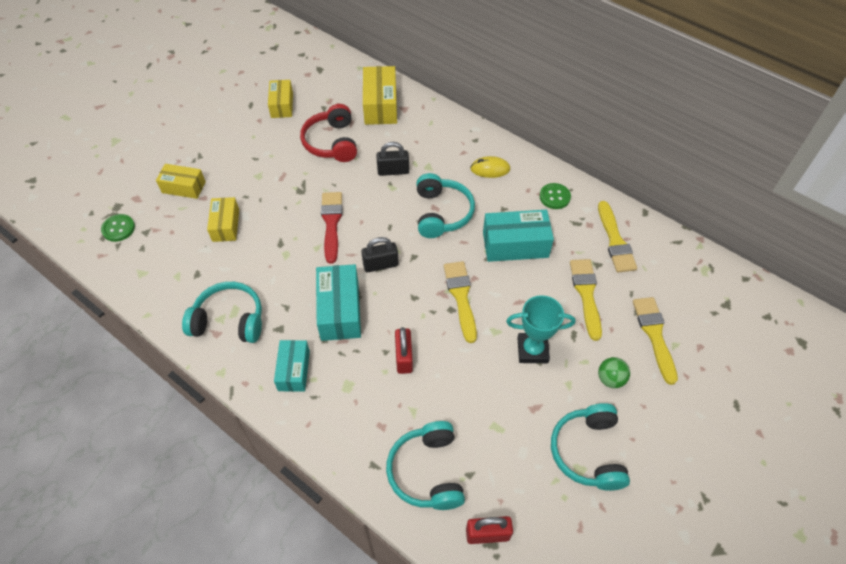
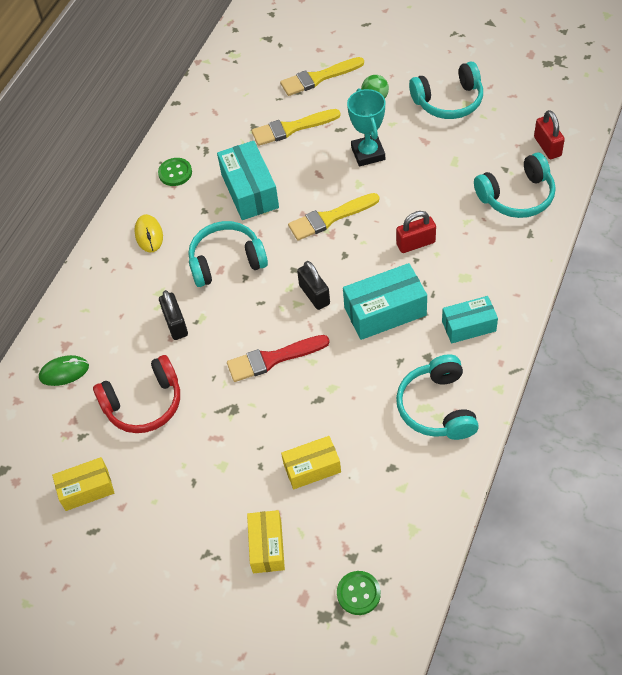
camera: 100 degrees left, 0 degrees up
(380, 105) = (64, 372): yellow box -> green mouse
(615, 241) = (220, 118): yellow brush -> none

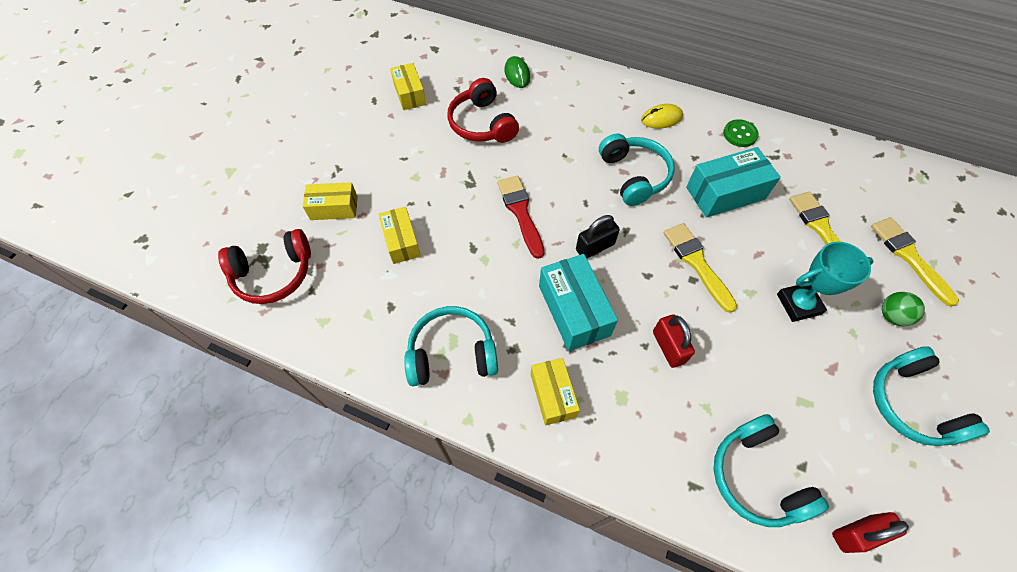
camera: 85 degrees right, 5 degrees up
(175, 324) = (562, 141): black padlock -> none
(358, 593) = (274, 274): green button -> red headphones
(468, 326) = (553, 395): turquoise box -> yellow box

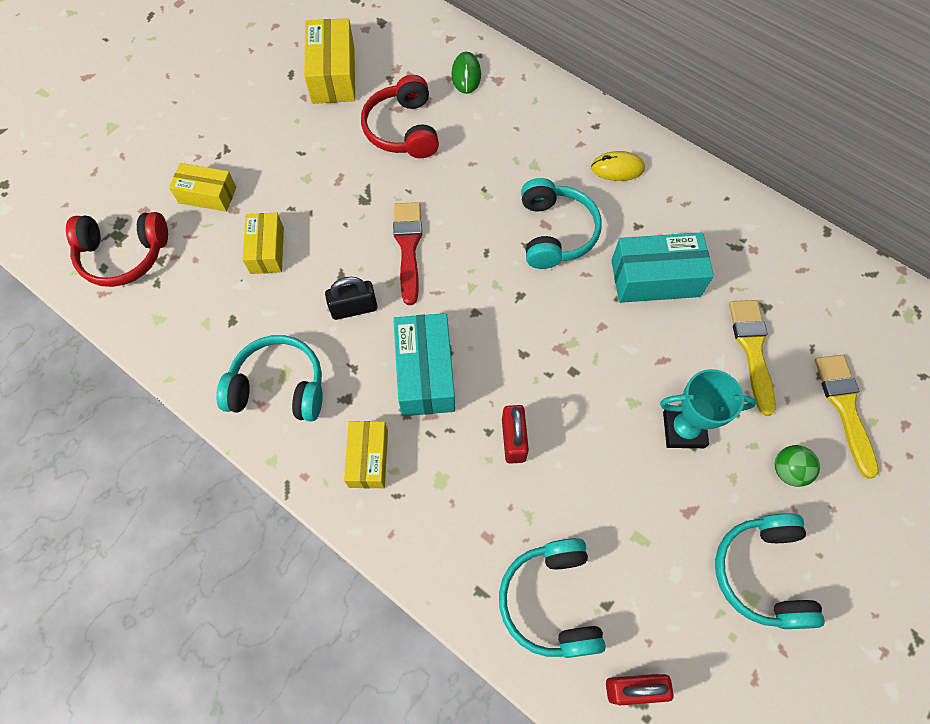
camera: 15 degrees right, 5 degrees up
(409, 94) = (333, 75): yellow box -> yellow box, size x1.53
(595, 247) = (476, 307): black padlock -> black padlock (354, 308)
(696, 263) = (585, 353): yellow brush -> none
(740, 134) = (705, 209): green button -> none

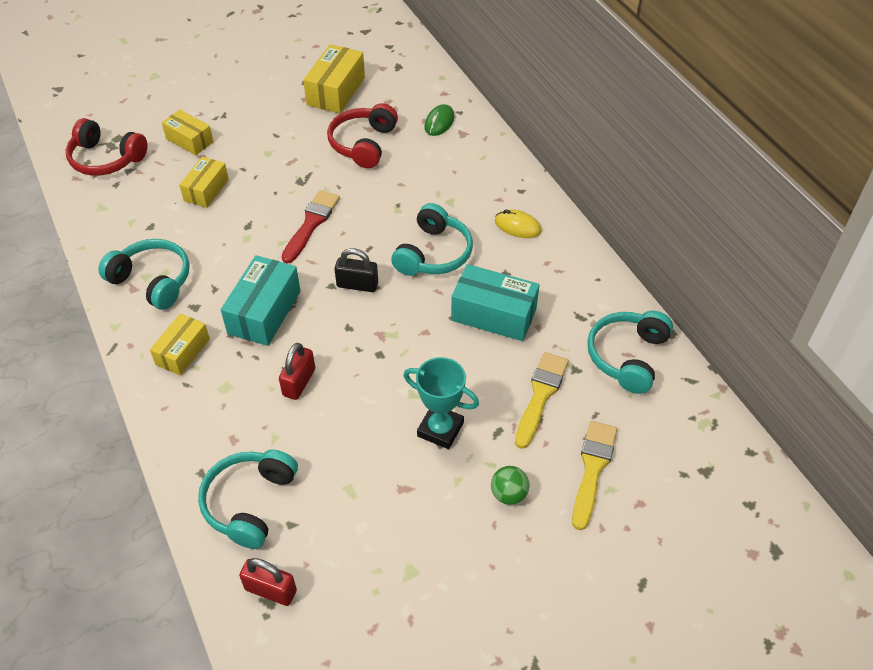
camera: 25 degrees right, 15 degrees down
(354, 308) = (242, 250): black padlock -> black padlock (357, 285)
(762, 573) = (432, 558): turquoise headphones -> turquoise headphones (627, 357)

